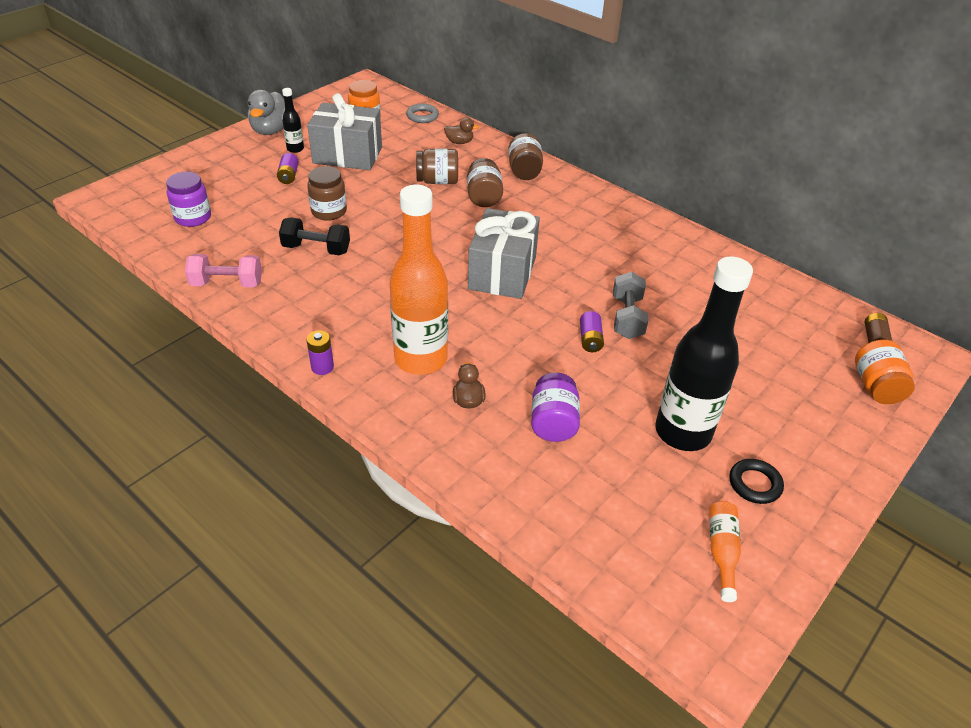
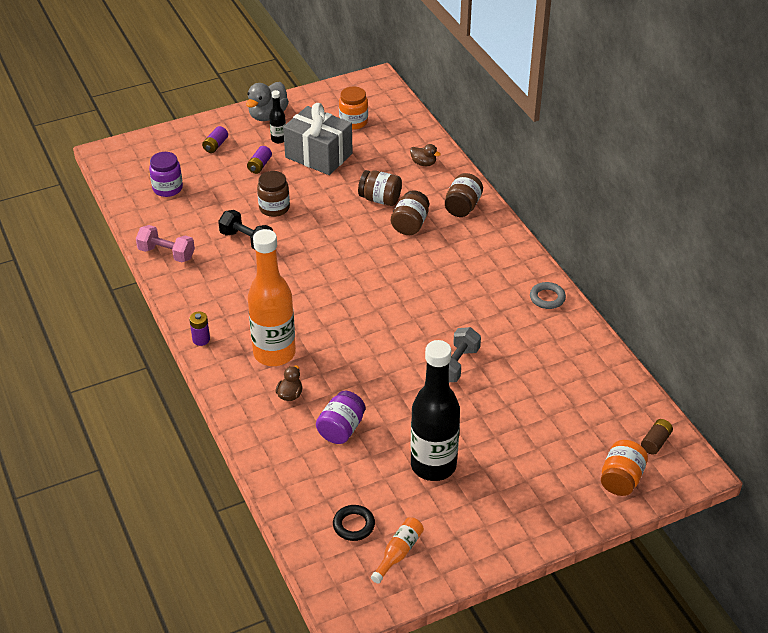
camera: 25 degrees right, 0 degrees up
(422, 116) = (407, 128): grey ring -> grey ring (547, 298)
(502, 273) = (380, 299): grey gift -> none
(590, 339) = (413, 374): purple battery -> purple battery (215, 145)
(754, 484) = (459, 518): black ring -> black ring (353, 525)

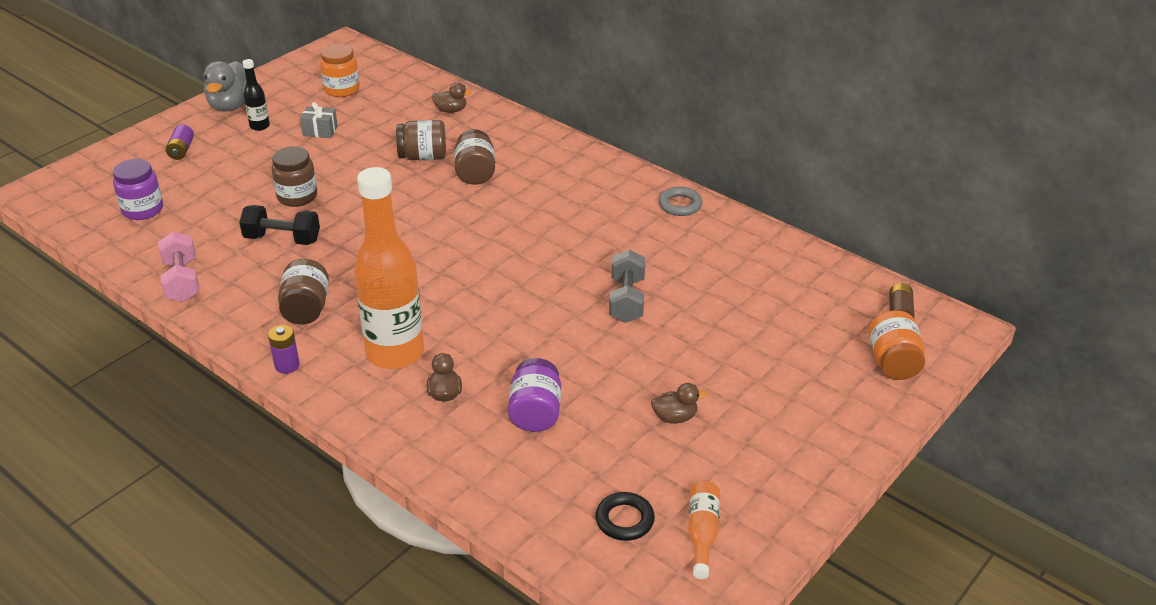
camera: 25 degrees left, 5 degrees down
(166, 253) = (182, 281): pink dumbbell -> pink dumbbell turned 75 degrees clockwise
(259, 165) = (252, 158): purple battery -> none
(319, 155) = (320, 131): grey gift -> grey gift, size x0.43
(433, 465) = (675, 417): black bottle -> brown duck
(462, 207) = (524, 141): brown jar -> brown jar (306, 309)

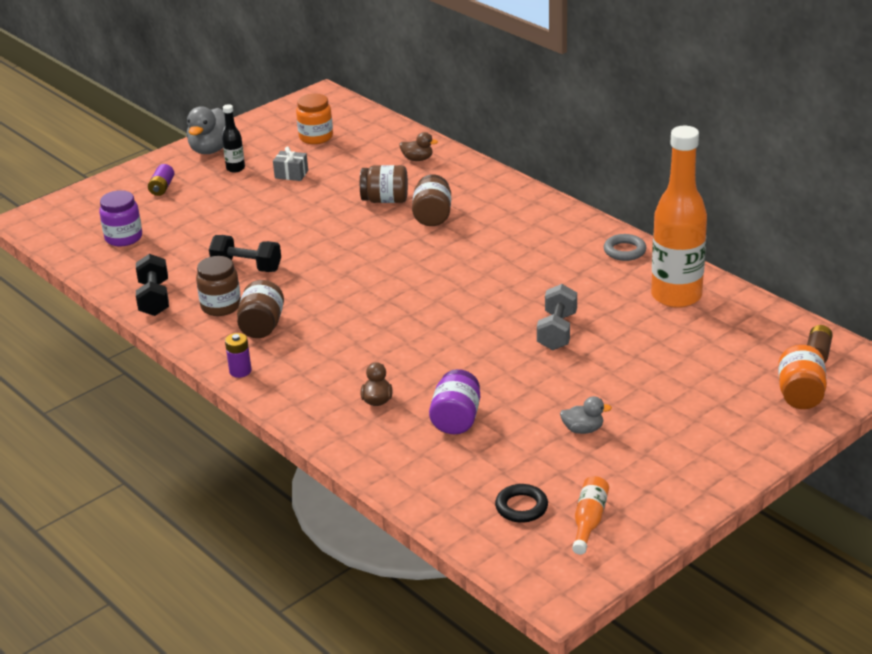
camera: 10 degrees right, 5 degrees down
(182, 281) = (154, 299): pink dumbbell -> black dumbbell
(297, 196) = (264, 231): brown jar -> brown jar (221, 306)
(395, 353) = (337, 365): orange bottle -> orange bottle (676, 296)
(675, 417) = (583, 429): brown duck -> grey duck

